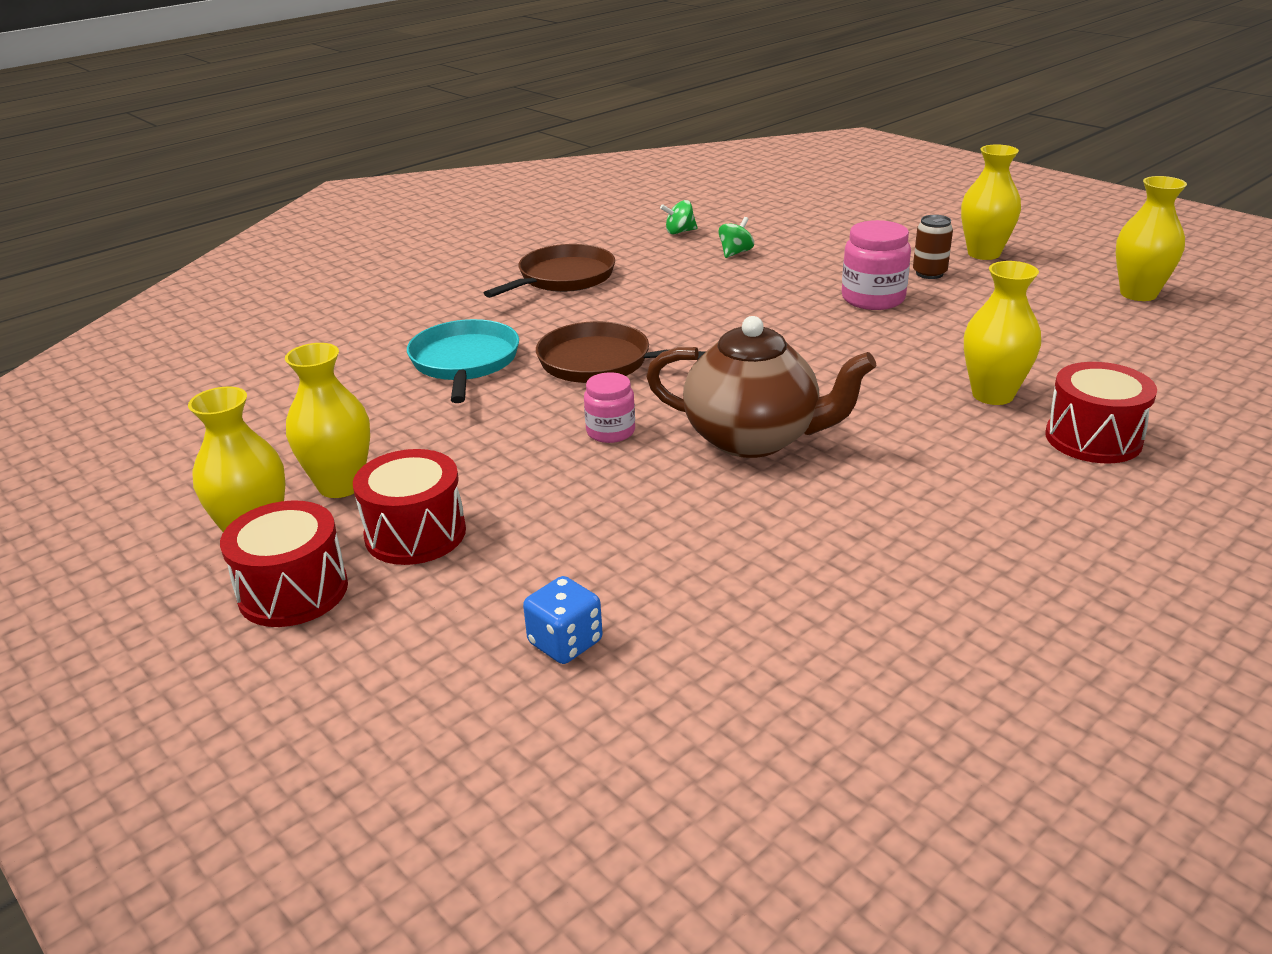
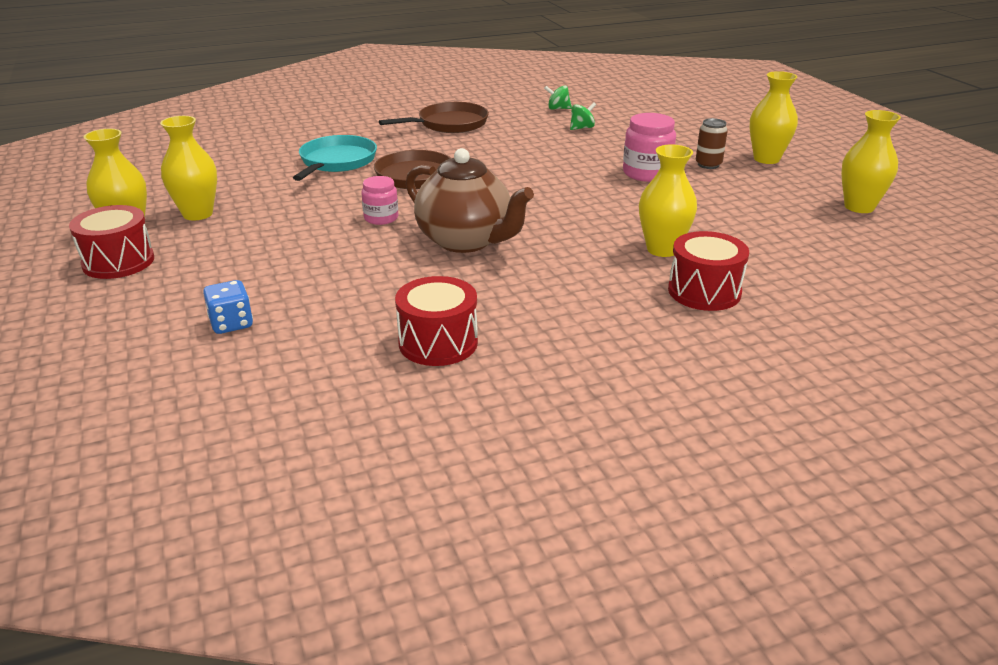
camera: 20 degrees right, 0 degrees up
(415, 534) = (211, 248): red drum -> red drum (438, 343)

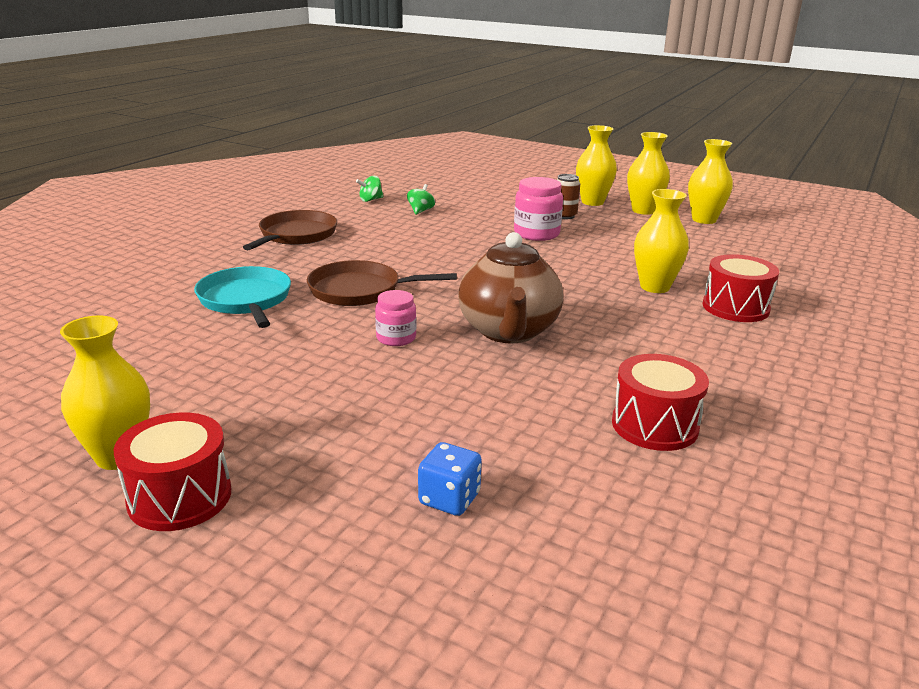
camera: 40 degrees left, 5 degrees down
(198, 214) = (182, 404): yellow vase -> yellow vase (643, 210)
(466, 241) = (508, 331): brown teapot -> brown teapot turned 90 degrees clockwise

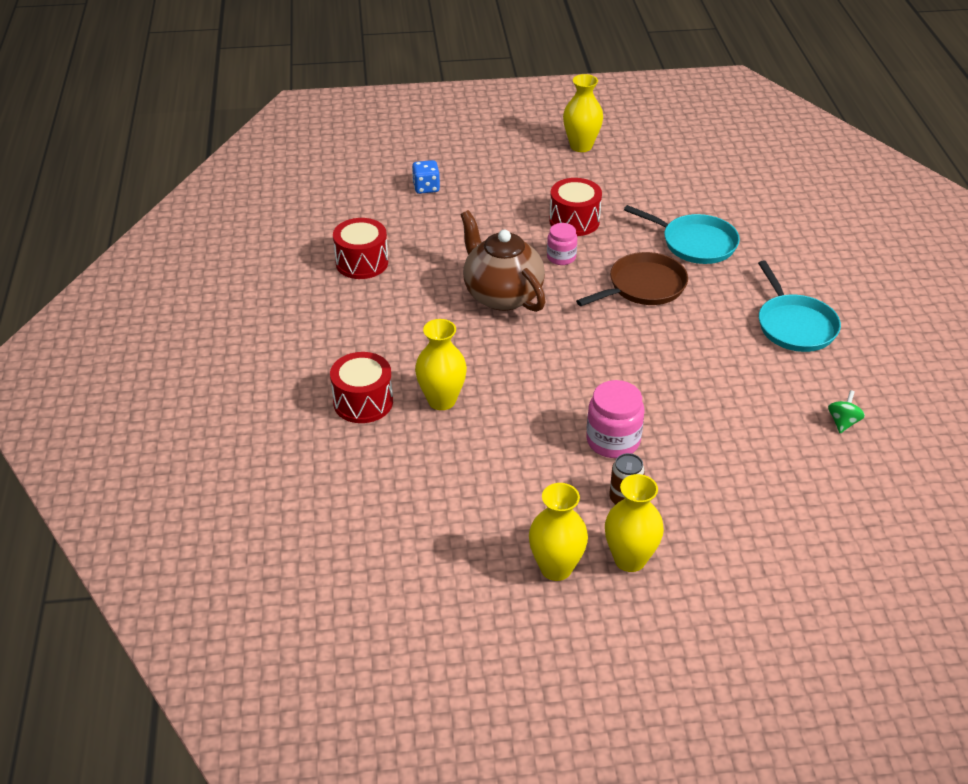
camera: 145 degrees right, 15 degrees up
(180, 497) = (530, 145): red drum -> red drum (574, 221)
(296, 235) = (794, 325): brown pan -> turquoise pan
(420, 211) = (766, 426): green spinning top -> none
(704, 220) = (473, 581): yellow vase -> none

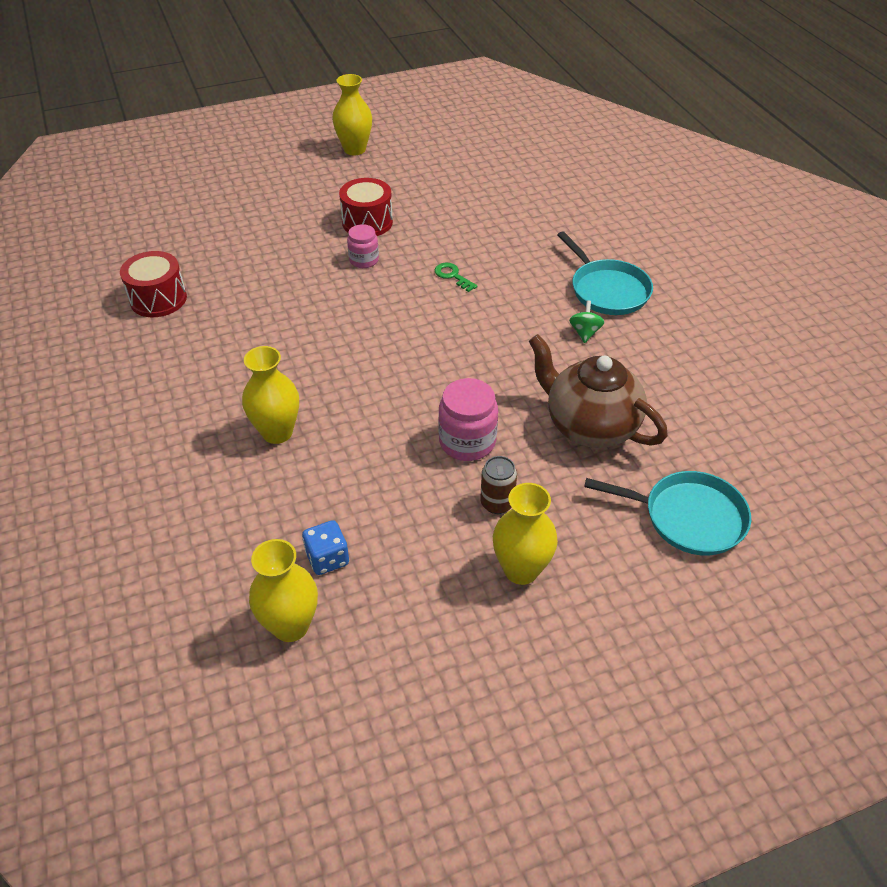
camera: 15 degrees left, 5 degrees up
(363, 402) = (191, 451): red drum -> none
(426, 187) = (209, 212): blue dice -> blue dice (327, 558)
(502, 295) = (313, 308): brown teapot -> brown teapot (590, 426)
(556, 568) = (447, 598): yellow vase -> yellow vase (290, 626)
(643, 286) = (452, 276): brown pan -> green key
(695, 243) = (490, 226): turquoise pan -> turquoise pan (688, 517)
(843, 422) = (683, 378): green spinning top -> green spinning top (585, 332)

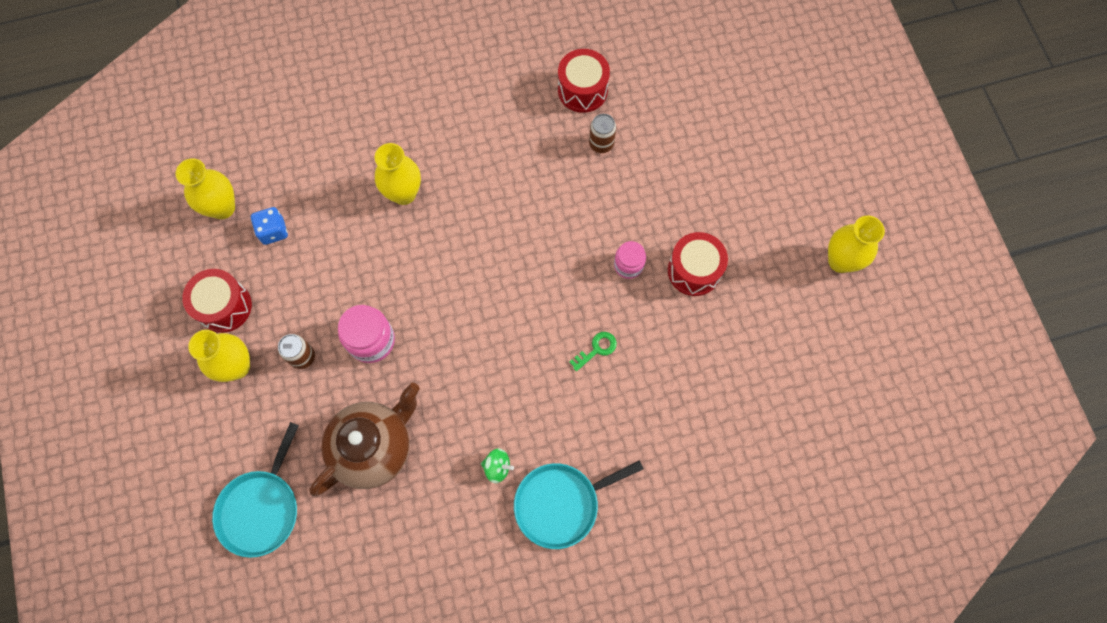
camera: 95 degrees right, 25 degrees up
(226, 283) = (601, 144): none -> brown can
(440, 598) = (224, 306): none -> red drum

